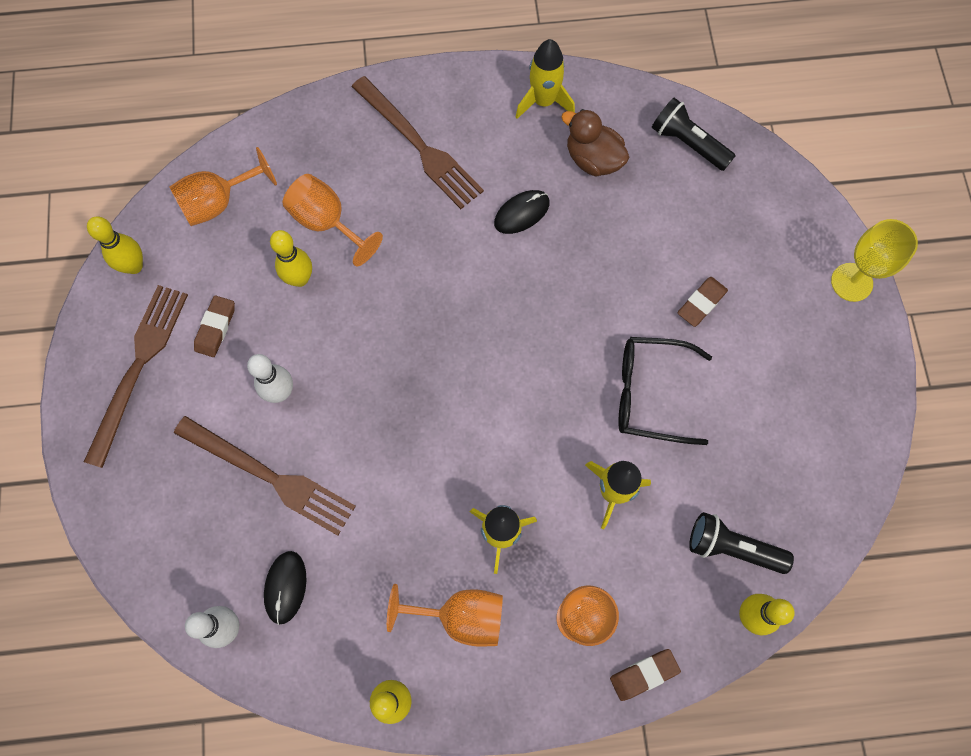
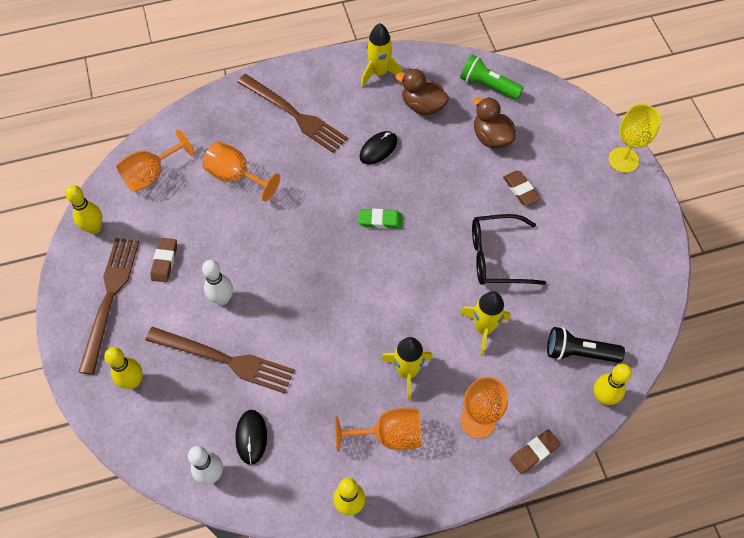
camera: 10 degrees left, 10 degrees down
(300, 279) = (222, 218): yellow bowling pin -> yellow bowling pin (133, 381)
(505, 317) = (380, 221): none -> green eraser
(677, 221) = (491, 137): none -> brown duck
(688, 143) = (488, 86): black flashlight -> green flashlight
(701, 303) = (520, 190): brown eraser -> brown eraser turned 60 degrees counterclockwise

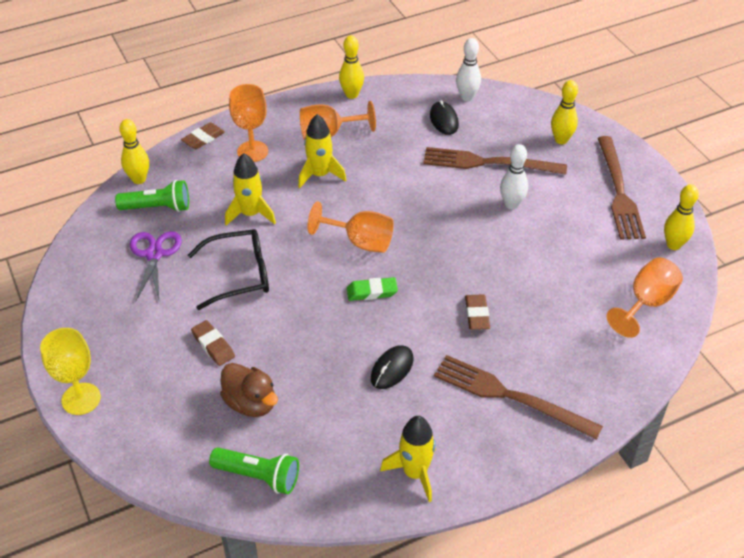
camera: 170 degrees right, 15 degrees down
(164, 261) = (584, 226): brown eraser -> brown eraser (477, 314)
(236, 176) = (550, 314): orange goblet -> orange goblet (360, 242)
(422, 106) = (346, 433): brown duck -> none
(577, 292) = (154, 254): none -> purple scissors
(579, 352) = (157, 207): black flashlight -> green flashlight

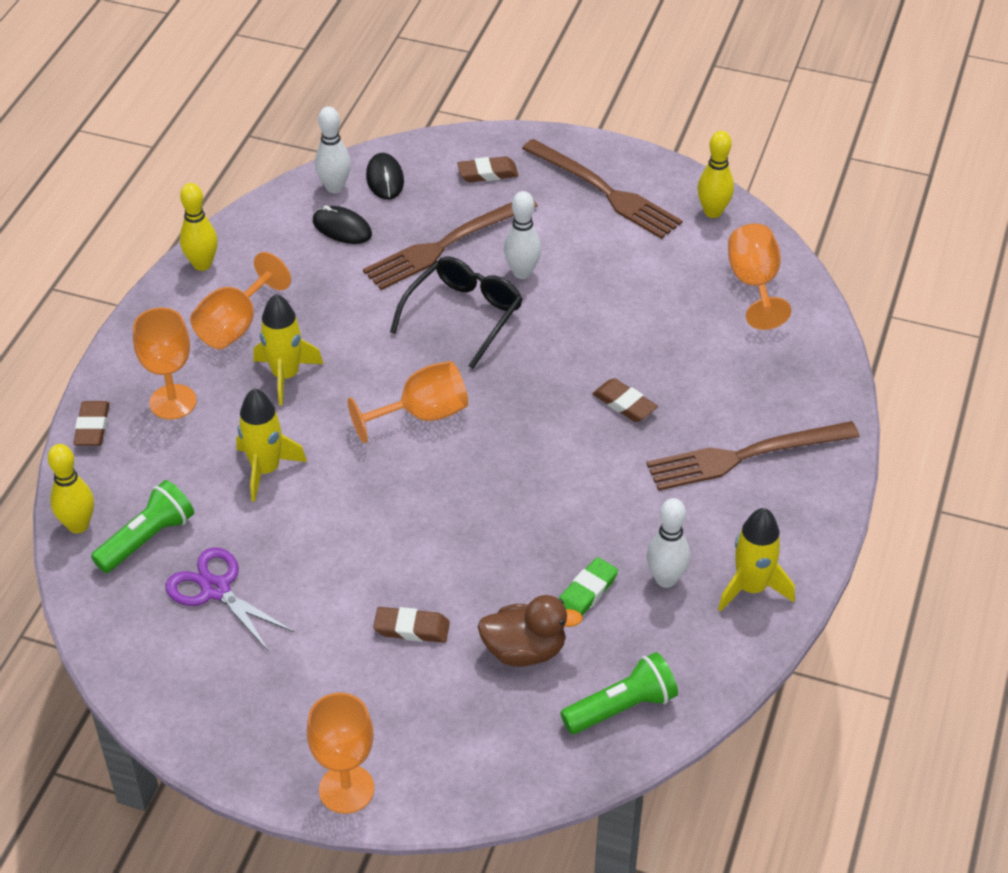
camera: 45 degrees left, 0 degrees up
(81, 399) = (346, 789): yellow goblet -> orange goblet
(239, 275) = (341, 540): black glasses -> black glasses (463, 315)
(372, 292) = (499, 456): green eraser -> green eraser (586, 593)
(373, 428) = (666, 579): none -> white bowling pin
(392, 369) = (613, 513): black mouse -> black mouse (385, 179)
(561, 140) = (487, 173): yellow bowling pin -> brown eraser

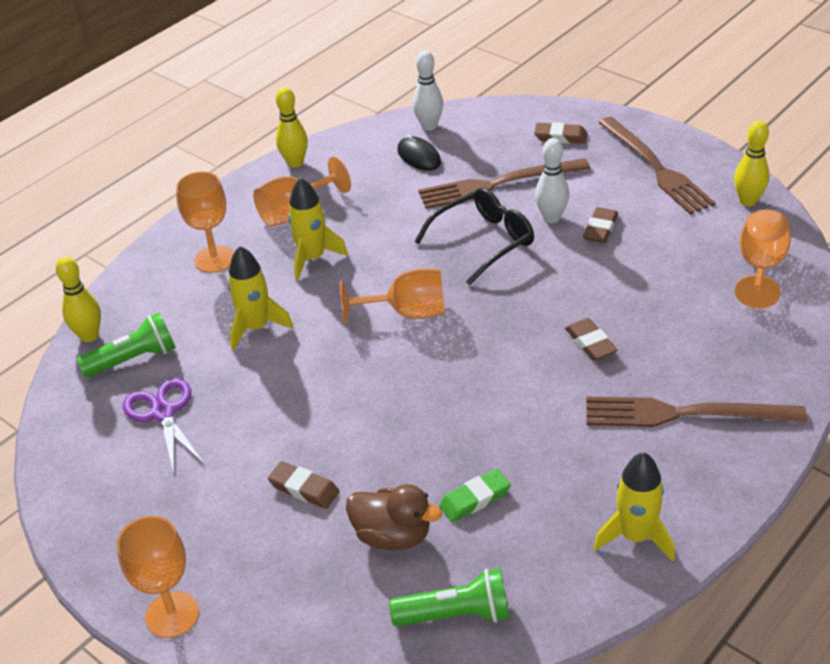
camera: 25 degrees right, 5 degrees down
(92, 427) = (144, 265): brown eraser -> brown eraser (600, 229)
(385, 179) = (473, 127): black mouse -> none
(666, 579) = (555, 506): white bowling pin -> none

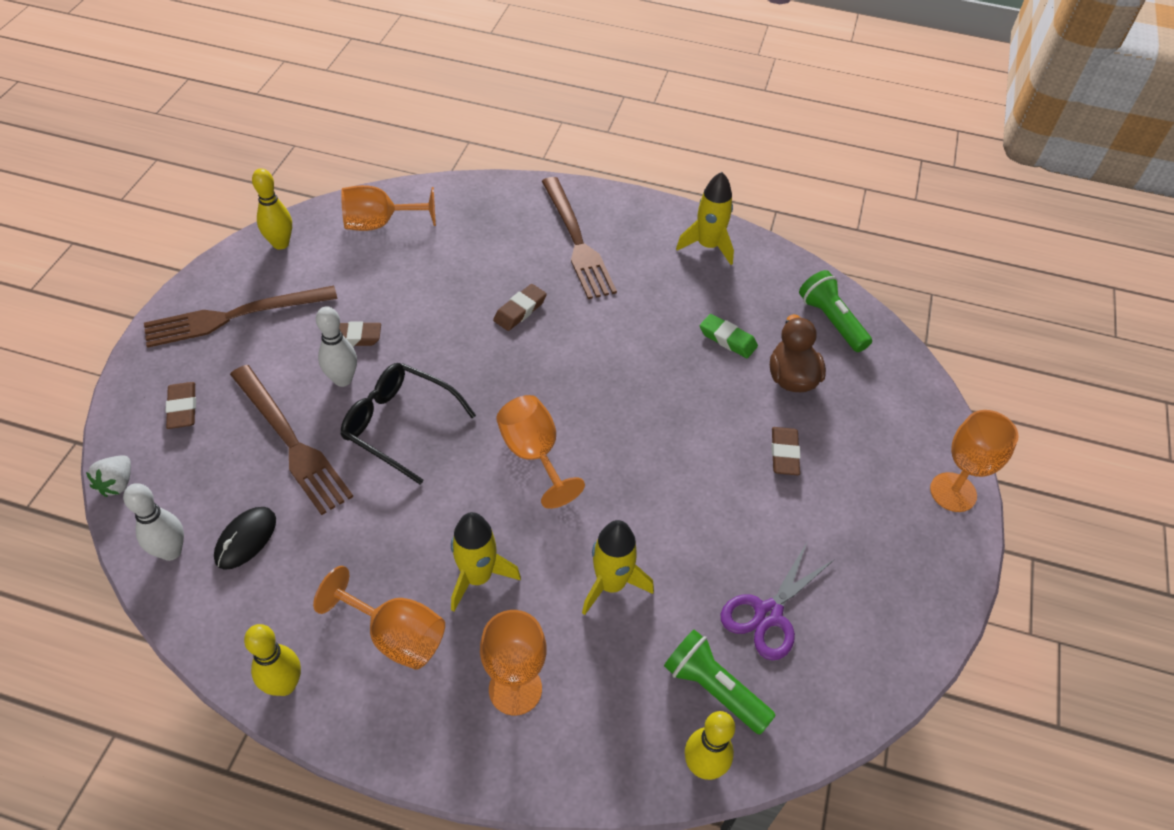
camera: 120 degrees left, 10 degrees up
(502, 107) = (117, 484): none -> white strawberry
(656, 168) = (234, 316): brown fork -> brown fork turned 150 degrees counterclockwise

